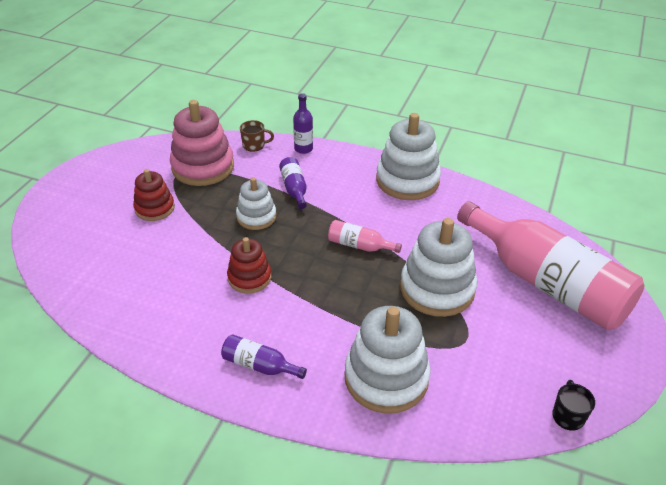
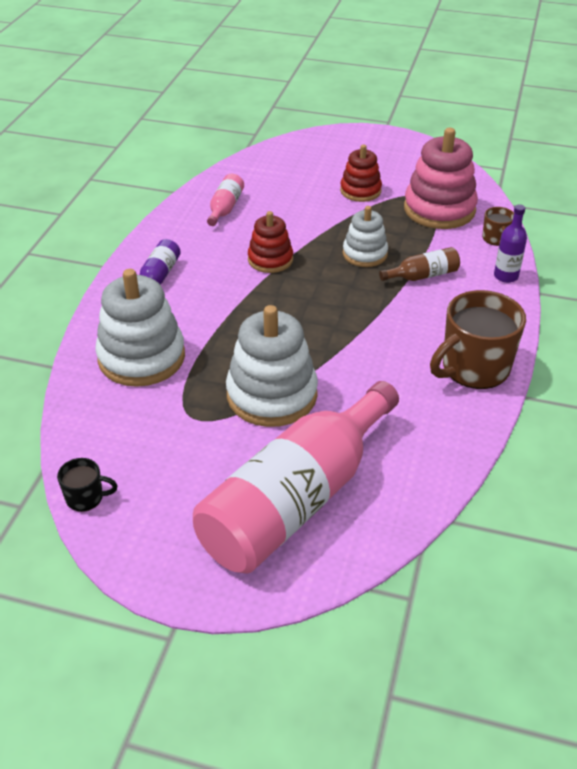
camera: 85 degrees right, 0 degrees up
(294, 188) = (423, 276): purple bottle -> brown bottle
(359, 245) = (334, 331): pink bottle -> pink bottle (225, 208)
(407, 180) = (473, 368): white stacking toy -> brown mug

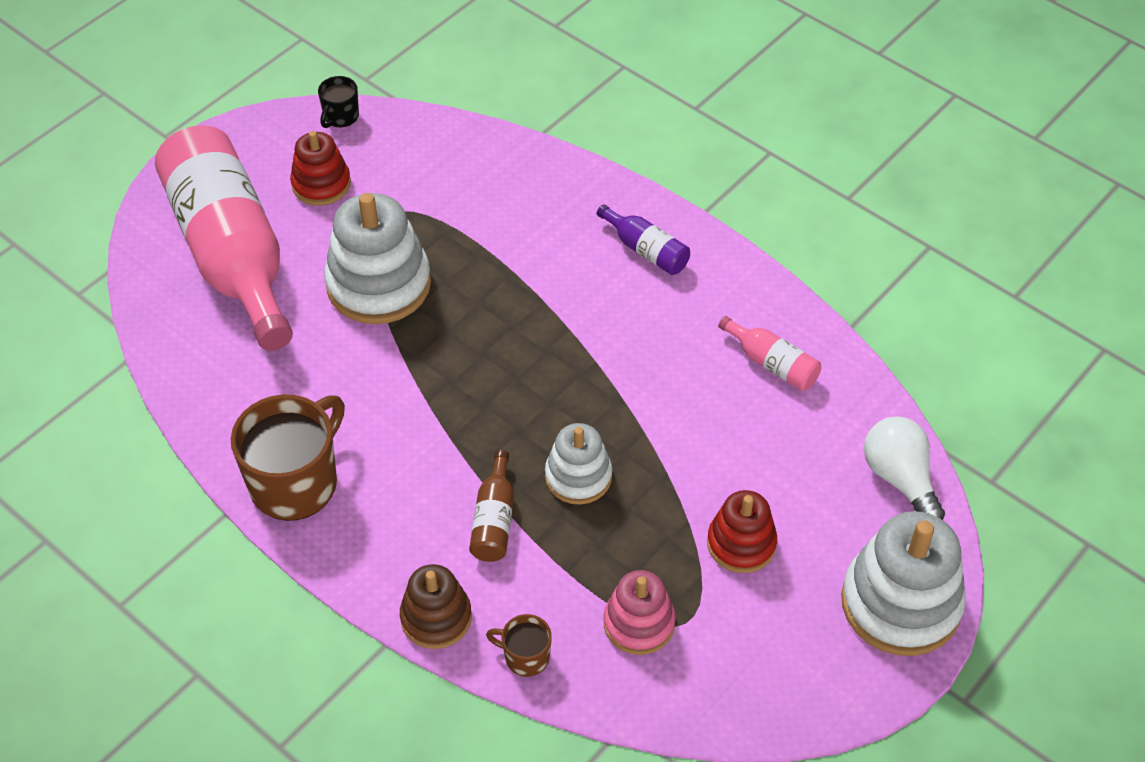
camera: 115 degrees right, 10 degrees up
(141, 357) = (507, 199): white stacking toy -> white stacking toy (900, 603)
(270, 260) = (622, 370): red stacking toy -> red stacking toy (321, 184)
(277, 155) = (900, 479): none -> white light bulb
(439, 209) = (639, 623): pink stacking toy -> pink stacking toy, size x0.59
(473, 368) = (296, 482): brown mug -> brown mug turned 45 degrees clockwise
(506, 276) = (436, 617): purple bottle -> brown stacking toy

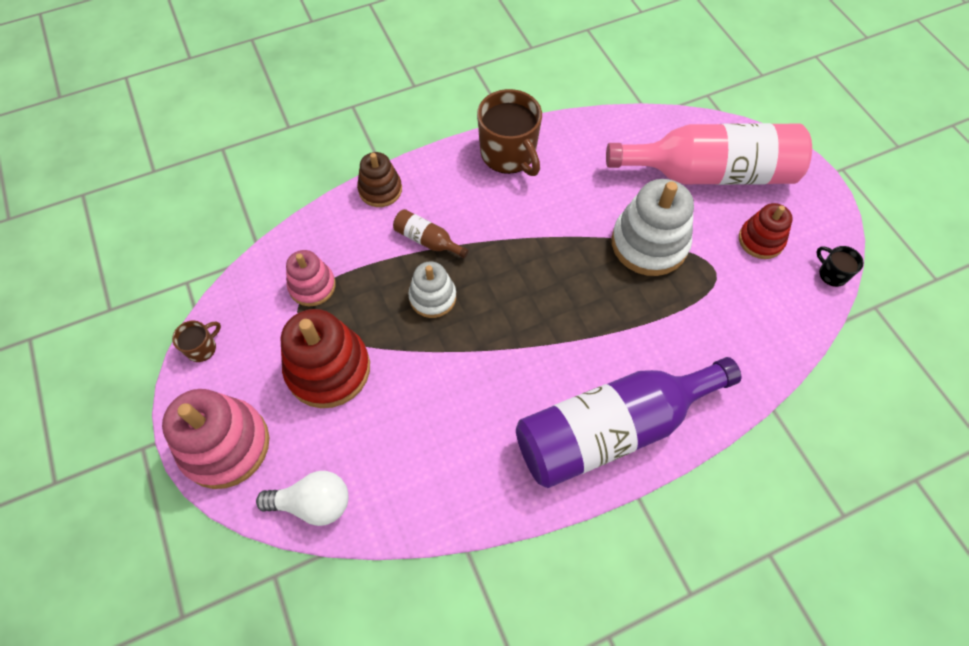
camera: 115 degrees right, 10 degrees up
(525, 657) = (329, 222): brown mug -> brown mug (202, 348)
(646, 250) = (611, 429): purple bottle -> purple bottle, size x2.49
(741, 544) = (328, 369): red stacking toy -> red stacking toy, size x1.69
(772, 364) = (459, 467): pink bottle -> none
(900, 603) = (225, 445): white stacking toy -> pink stacking toy

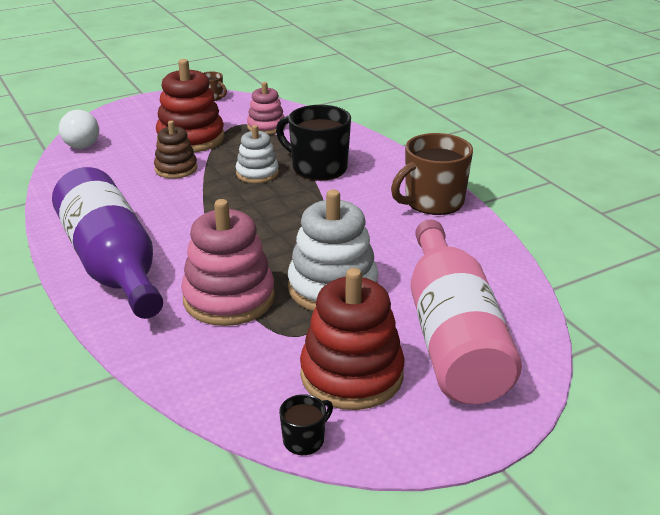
camera: 85 degrees right, 30 degrees down
(225, 445) = (135, 111): pink stacking toy -> pink stacking toy (229, 298)
(380, 190) = (369, 145): brown stacking toy -> brown stacking toy (176, 169)
(427, 240) = (318, 168): brown bottle -> black mug
(760, 240) = (351, 375): red stacking toy -> red stacking toy, size x1.69

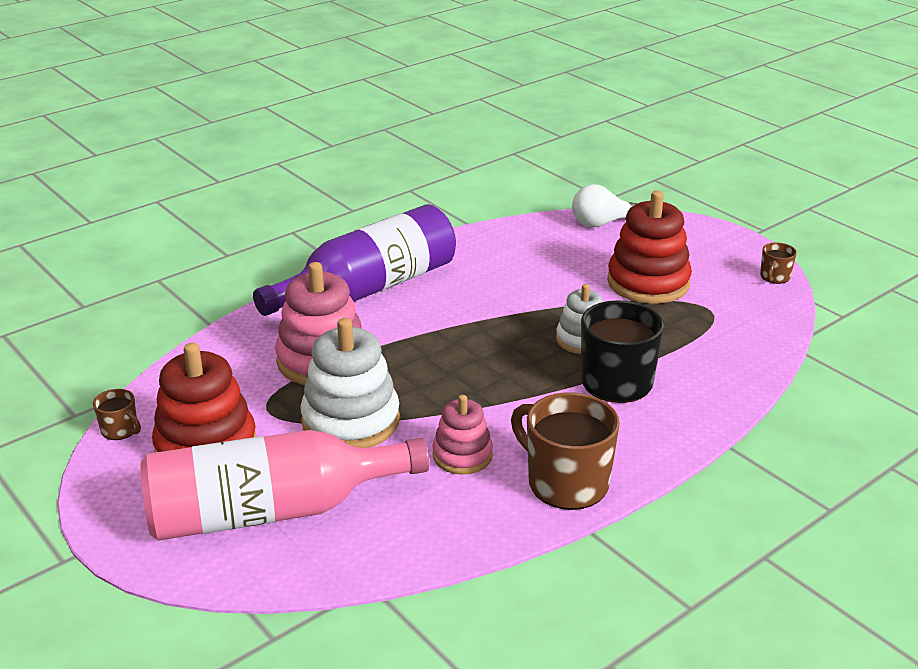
camera: 80 degrees right, 0 degrees up
(176, 169) = (568, 287): brown stacking toy -> none
(266, 127) = (712, 328): pink stacking toy -> pink stacking toy (462, 455)
(304, 440) = (120, 430): black mug -> brown mug

